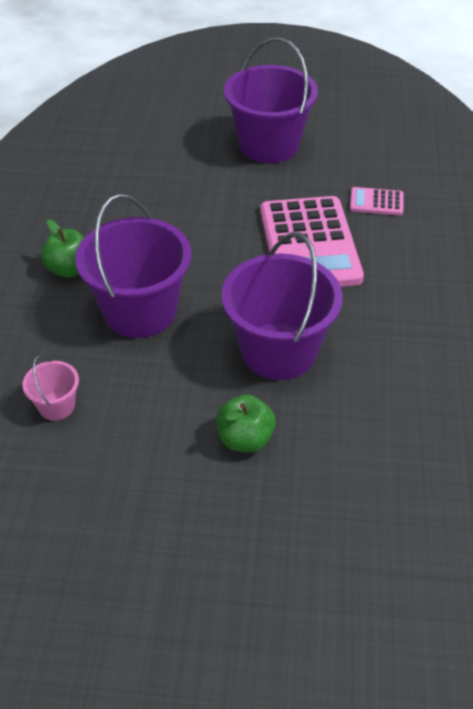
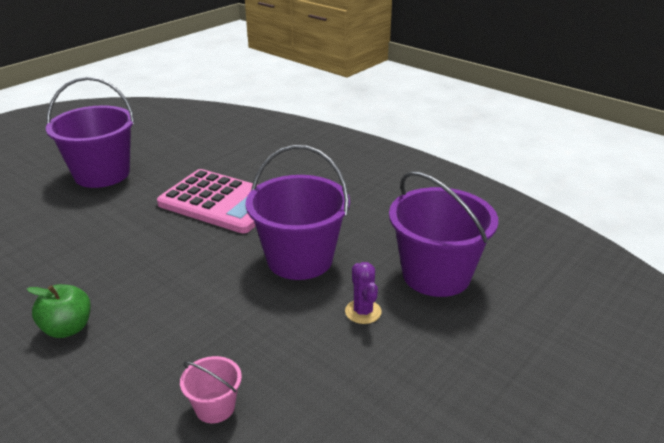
camera: 55 degrees left, 15 degrees down
(140, 311) = (173, 308): purple bucket -> purple bucket (436, 275)
(245, 439) = (363, 312): green apple -> purple cactus
(376, 202) = (222, 162): pink calculator -> none

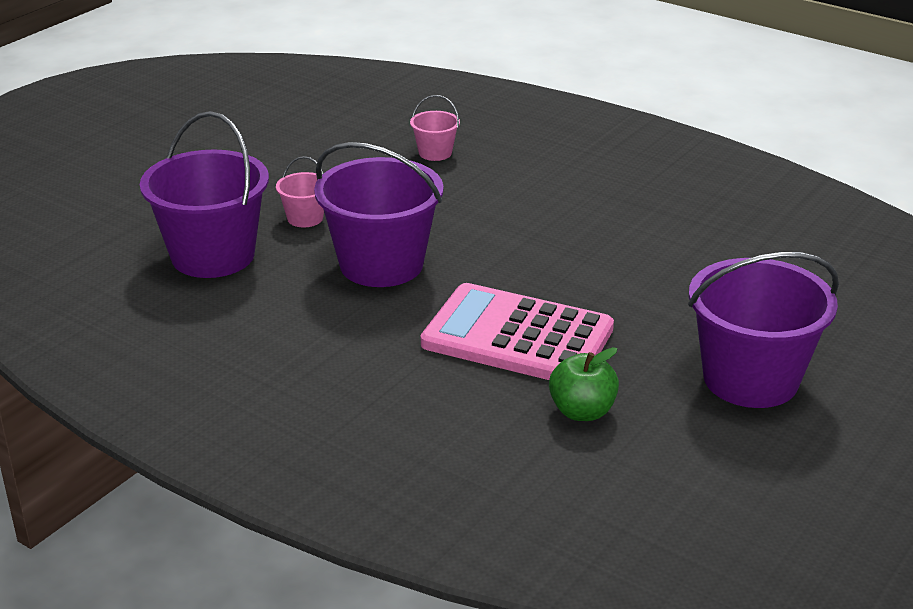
camera: 175 degrees right, 0 degrees up
(67, 328) = (607, 192): green apple -> green apple (582, 411)
(363, 312) = (305, 218): purple cactus -> pink bucket

